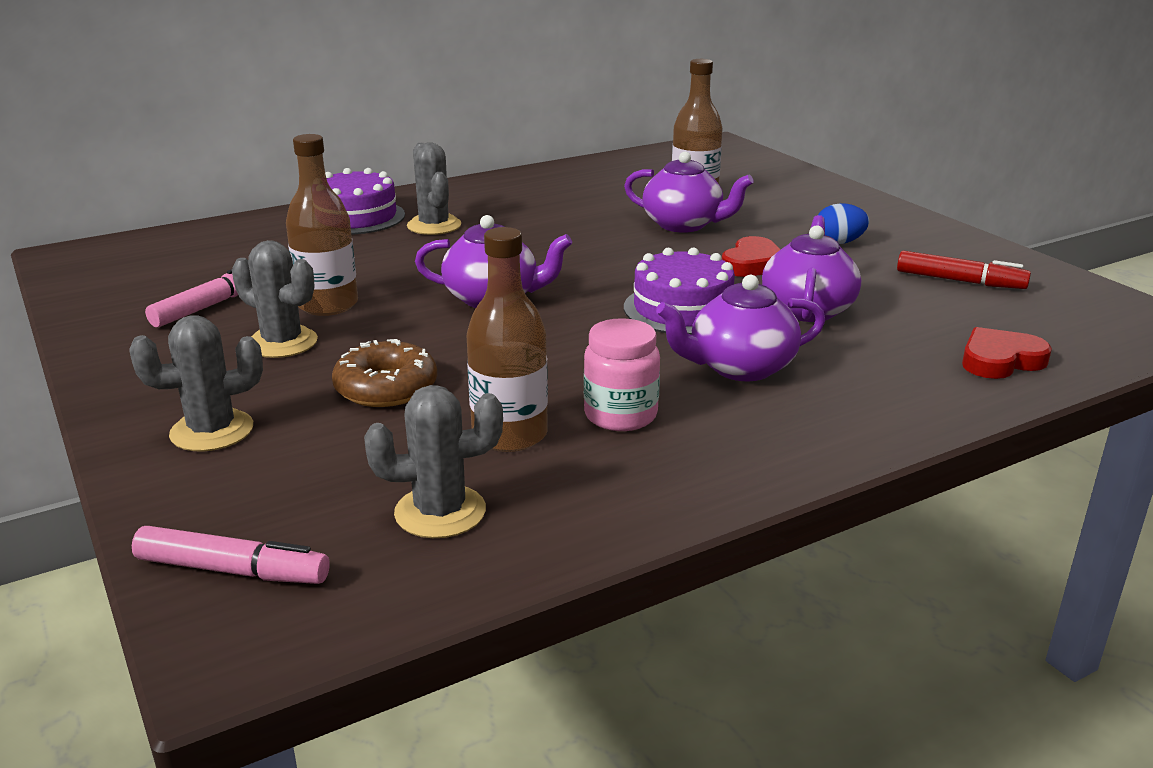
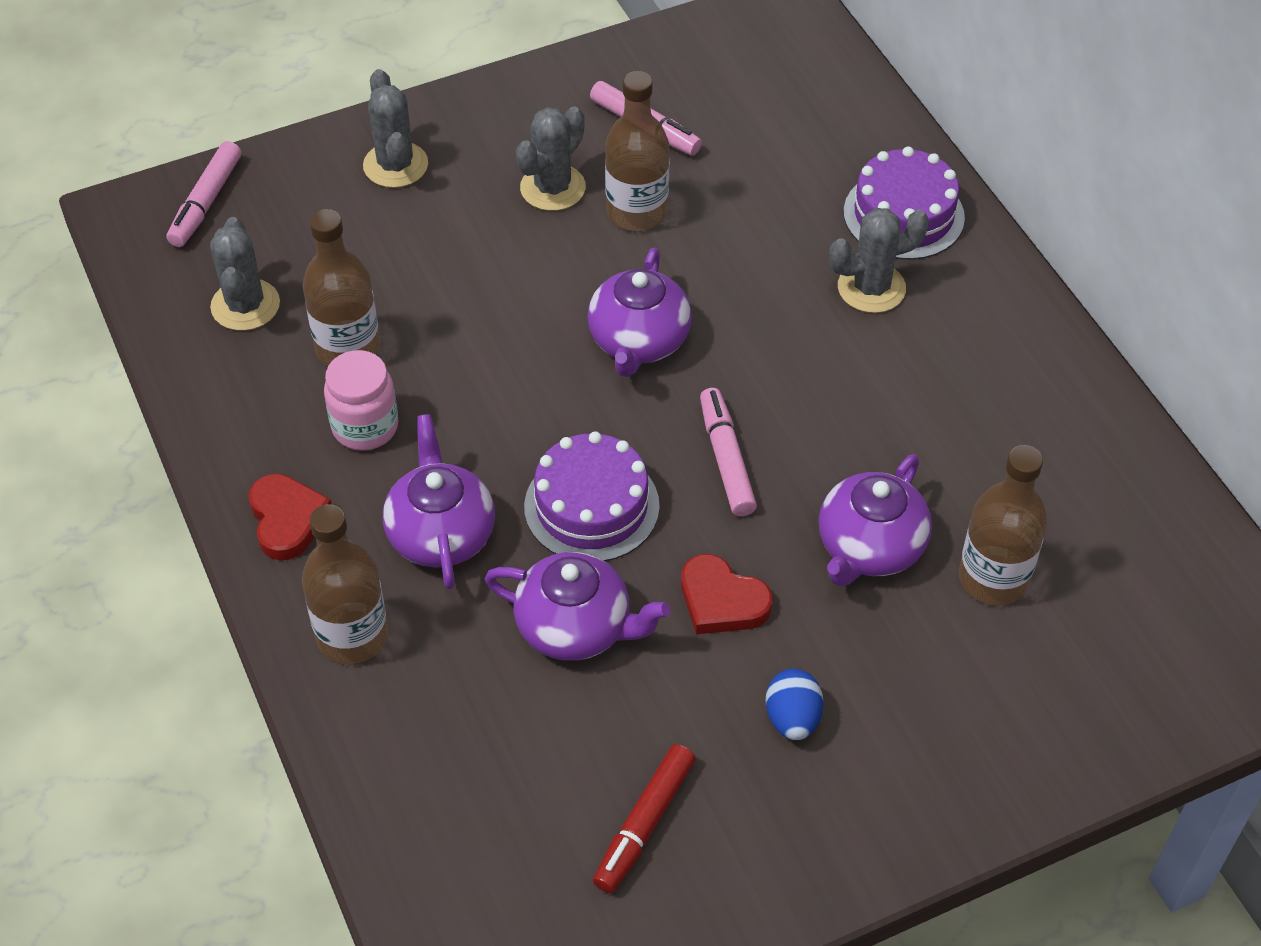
camera: 95 degrees right, 25 degrees up
(386, 387) = (449, 265): brown donut -> none
(617, 265) = (726, 459): none -> pink marker
(878, 400) = (352, 636): none -> brown bottle
(1000, 360) = (416, 781): red heart -> red heart (287, 519)

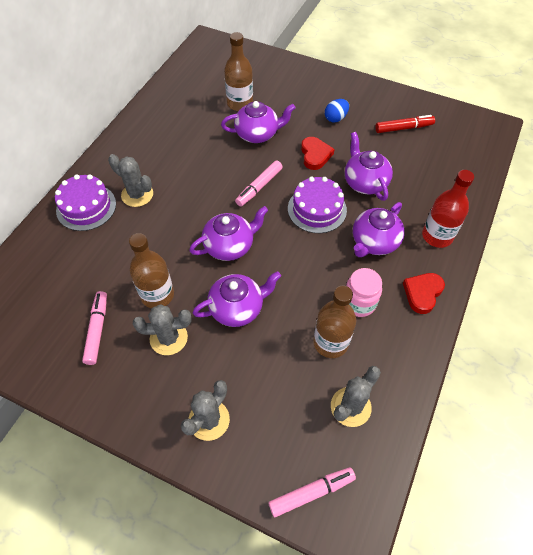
camera: 130 degrees left, 5 degrees up
(352, 636) = (437, 236): brown bottle -> red bottle
(517, 283) = (237, 308): none -> purple teapot

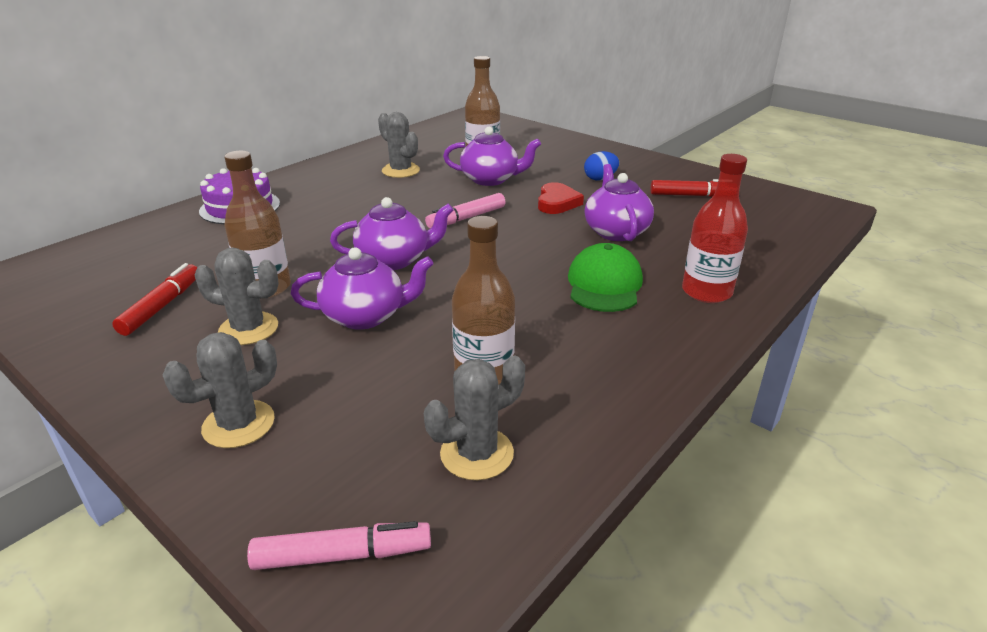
camera: 15 degrees right, 25 degrees down
(97, 330) = (162, 306): pink marker -> red marker
(137, 195) = (308, 206): grey cactus -> grey cactus (400, 171)
(317, 209) = (535, 245): purple cake -> none
(359, 303) = (551, 339): pink jar -> none
(374, 242) = (604, 284): purple teapot -> green cap
(422, 293) = (660, 345): red heart -> none

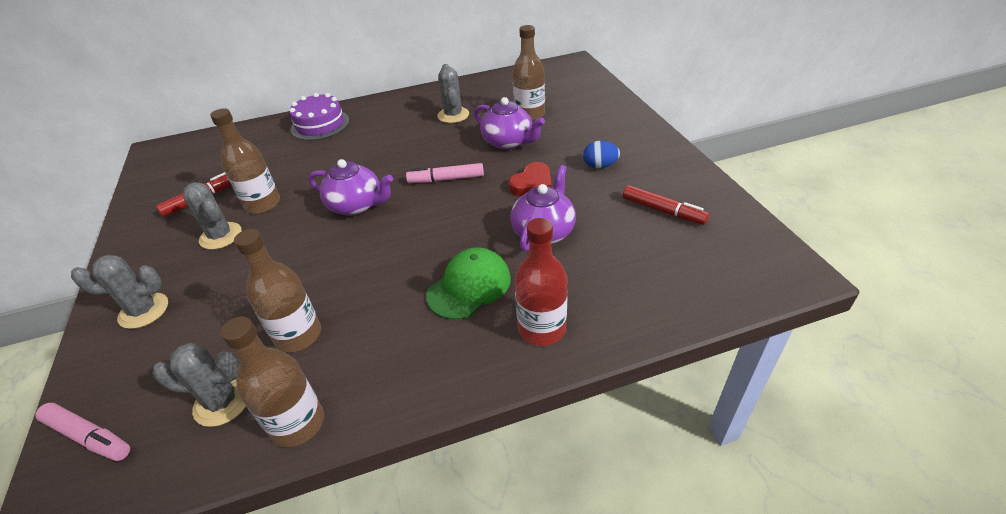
camera: 35 degrees right, 10 degrees up
(365, 316) = (288, 251): purple teapot -> none
(587, 434) = (298, 423): none -> brown bottle

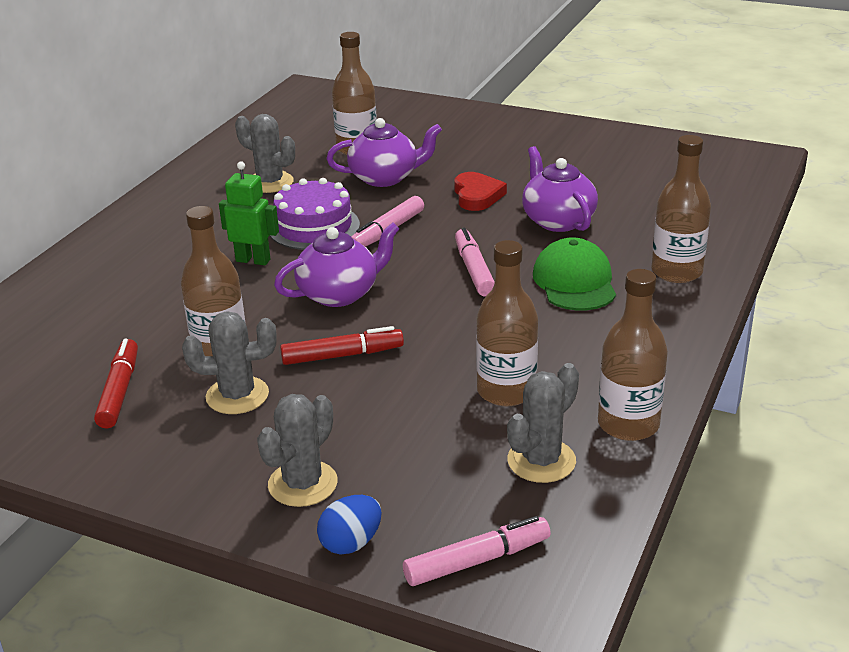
camera: 50 degrees left, 10 degrees down
(320, 125) = (108, 261): purple cake -> purple cake (314, 227)
(364, 159) = (253, 260): none -> green robot
(437, 236) = (474, 270): none -> pink marker
(541, 329) = (676, 272): red bottle -> brown bottle
(600, 166) = (509, 157): blue egg -> blue egg (351, 543)
(663, 211) = (617, 164): red marker -> red marker (342, 355)

